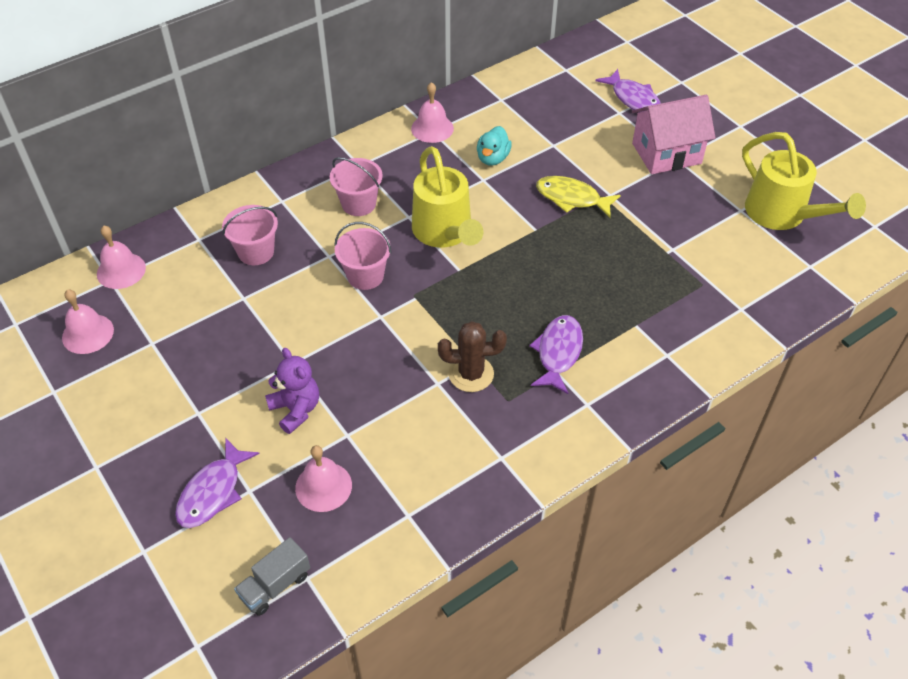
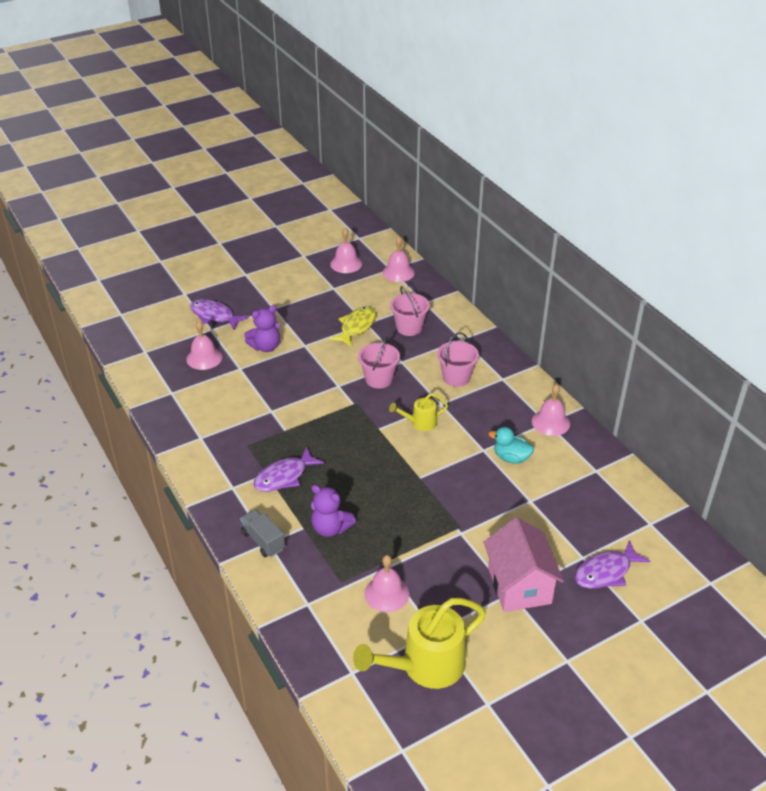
camera: 95 degrees right, 10 degrees down
(275, 585) = (145, 340): grey truck -> grey truck (263, 541)
(445, 233) = (420, 423): yellow watering can -> yellow watering can, size x0.51
(471, 374) = (275, 428): brown cactus -> none
(558, 353) = (284, 476): purple fish -> purple fish turned 120 degrees clockwise
(572, 198) = (457, 505): yellow fish -> yellow fish (356, 327)
(631, 300) = (330, 528): none -> purple teddy bear
(707, 247) = (386, 593): none -> pink bell

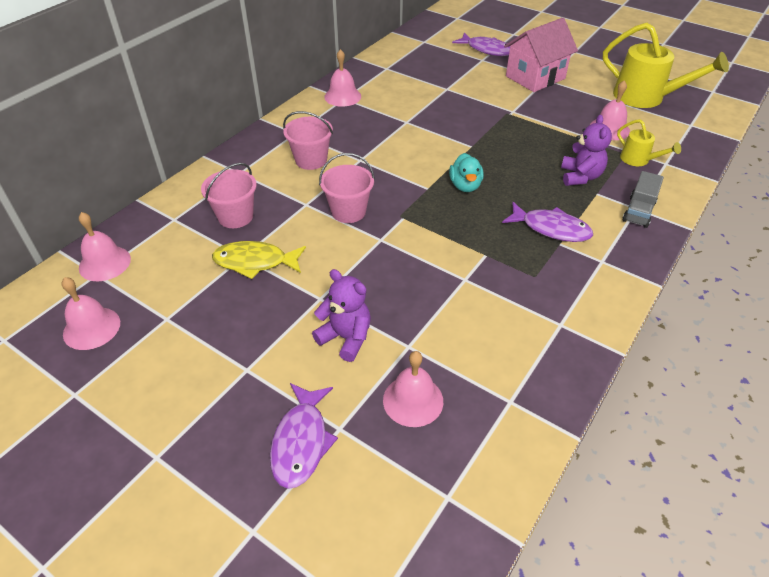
camera: 115 degrees left, 5 degrees up
(420, 423) = (399, 165): yellow watering can -> yellow watering can (638, 160)
(511, 458) = (405, 106): turquoise duck -> turquoise duck (465, 186)

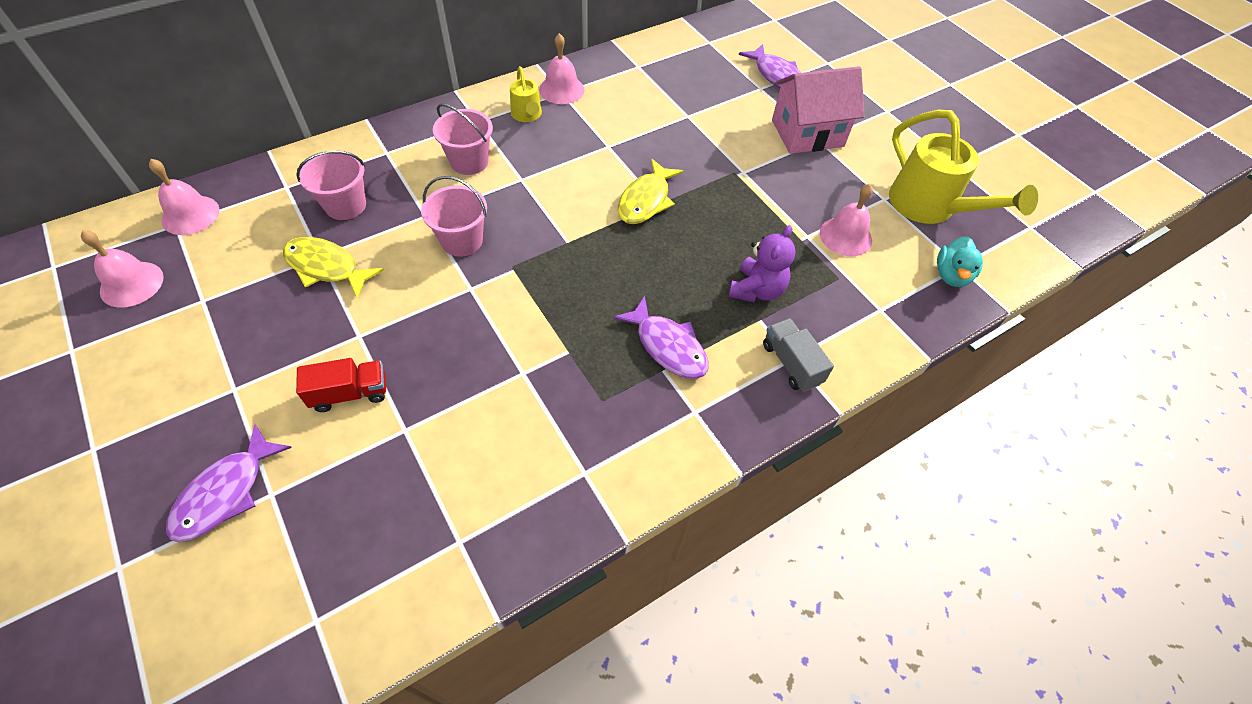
camera: 20 degrees right, 10 degrees up
(346, 338) = (350, 393): purple teddy bear -> red truck
(413, 400) = (362, 495): pink bell -> none
(461, 146) = (646, 200): none -> yellow fish
(465, 186) = (611, 254): turquoise duck -> turquoise duck (951, 275)
(638, 160) = (848, 293): yellow watering can -> yellow watering can (527, 115)
(638, 211) = (791, 363): grey truck -> grey truck turned 105 degrees clockwise

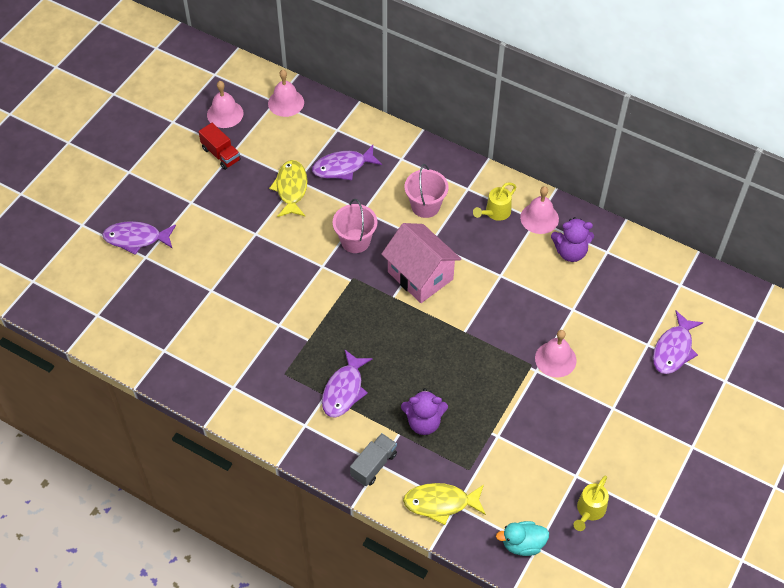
camera: 65 degrees right, 0 degrees up
(345, 205) = (343, 167): pink bucket -> purple fish
(350, 393) = (218, 253): red truck -> red truck (221, 154)
(620, 88) = (570, 252): none -> purple teddy bear
(646, 200) = (462, 322): yellow fish -> yellow fish (440, 503)
(807, 133) = (615, 397): pink house -> pink house (420, 275)
(845, 236) = (515, 461): pink bell -> pink bell (555, 359)
(930, 207) = (589, 511): yellow watering can -> yellow watering can, size x0.51

